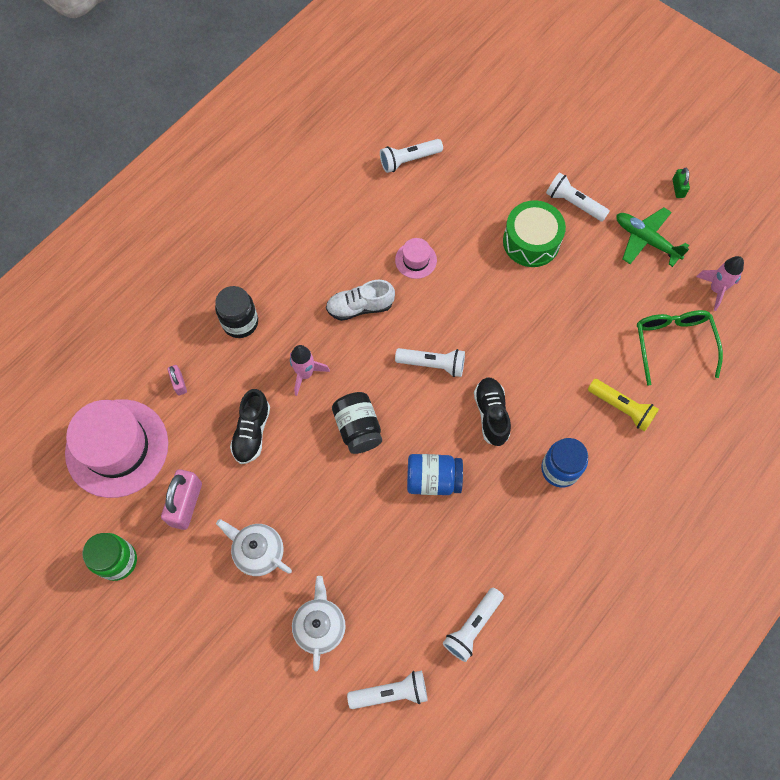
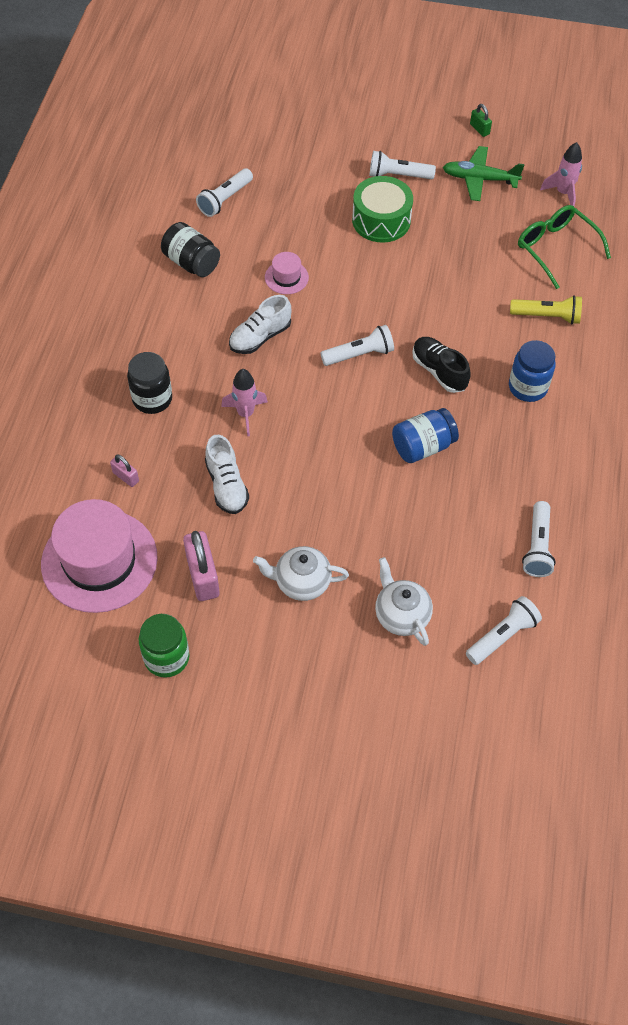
camera: 30 degrees left, 10 degrees down
(252, 432) = (226, 485): black shoe -> white shoe
(358, 428) = (326, 436): black jar -> black jar (191, 263)

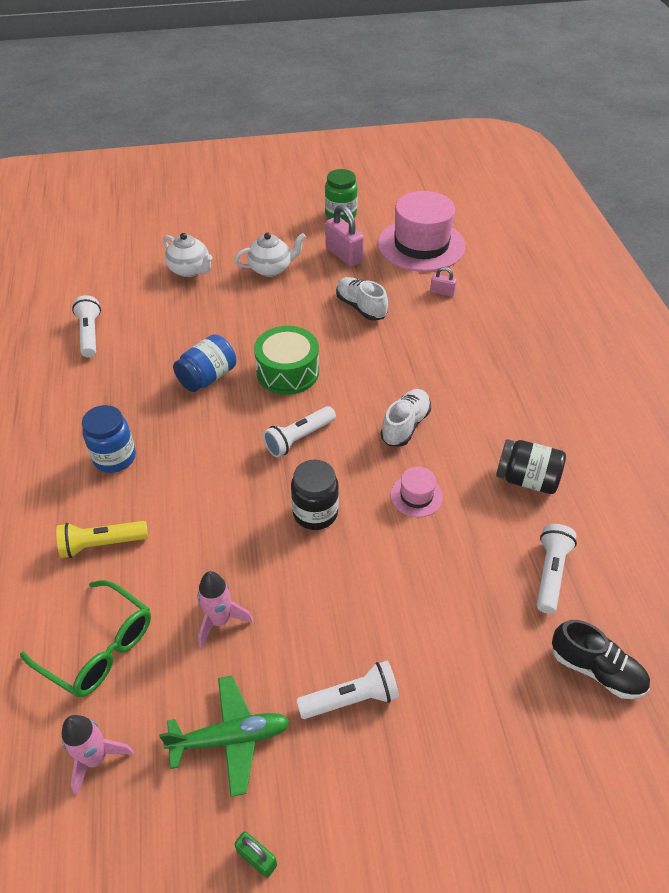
camera: 160 degrees right, 10 degrees down
(152, 399) = (464, 347): black jar -> black jar (315, 513)
(245, 414) = (377, 358): pink rocket -> pink rocket (220, 621)
(381, 220) = (344, 611): green drum -> green drum (288, 372)
(439, 371) = (211, 446): black shoe -> black shoe (596, 670)
(502, 636) = (111, 277): white flashlight -> none

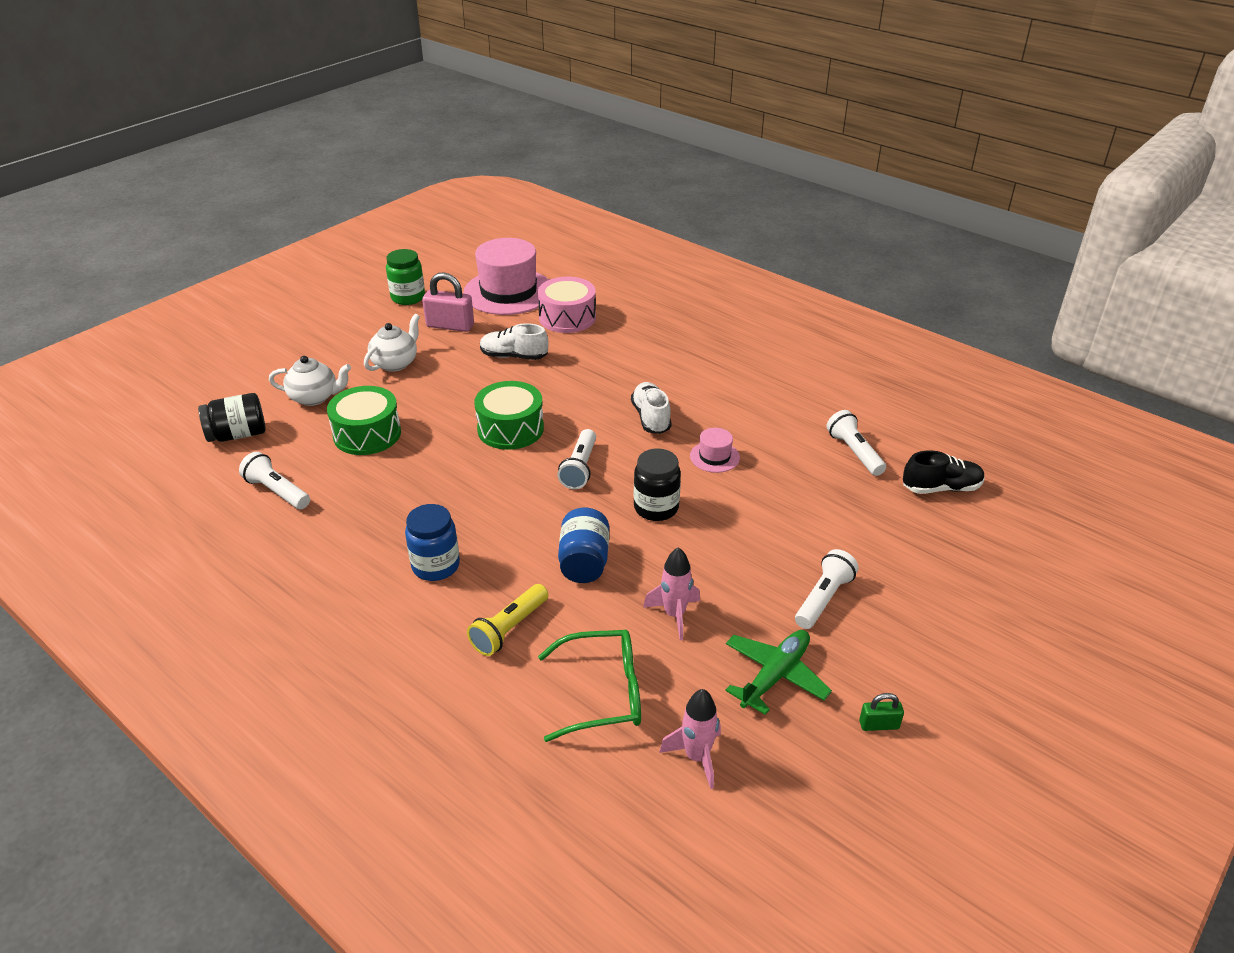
camera: 40 degrees left, 10 degrees down
(189, 319) = (367, 434): none -> green drum
(207, 377) = (443, 467): blue jar -> blue jar (584, 562)
(442, 292) = (567, 317): pink padlock -> pink drum
(526, 479) = (775, 407): black jar -> black jar (238, 435)

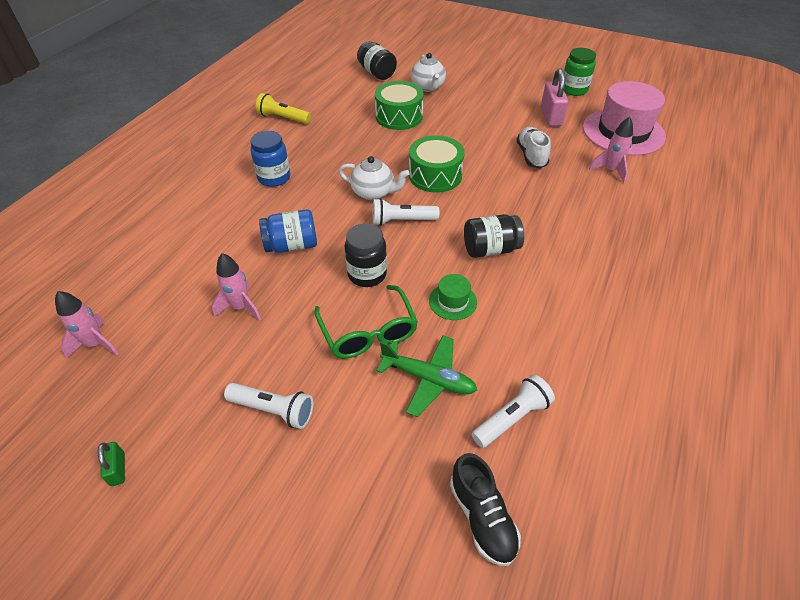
camera: 75 degrees right, 10 degrees up
(277, 492) = (328, 101): white flashlight -> none
(395, 363) = (486, 106): white teapot -> white teapot (374, 192)
(509, 629) = (218, 223): yellow flashlight -> yellow flashlight (283, 118)
(567, 317) = (610, 171): pink drum -> pink rocket
(602, 693) = (159, 281): green glasses -> green glasses (368, 331)
(651, 418) = (490, 249): white shoe -> black jar
(714, 457) = (452, 301): pink hat -> green hat
(775, 675) = (176, 383): green plane -> green plane (429, 379)

